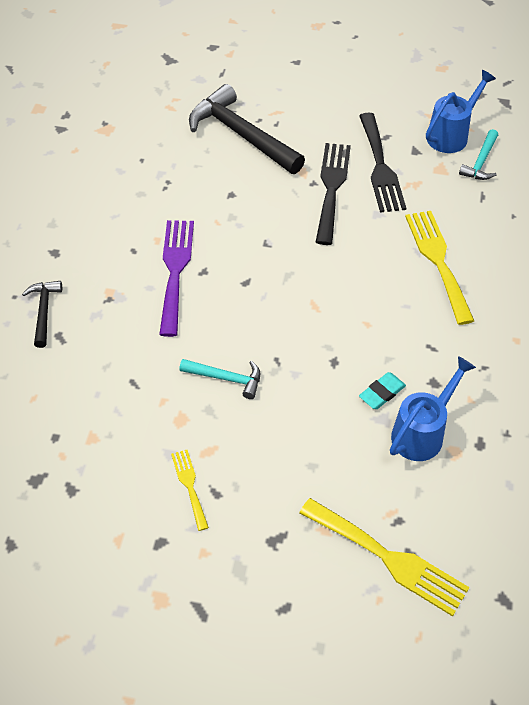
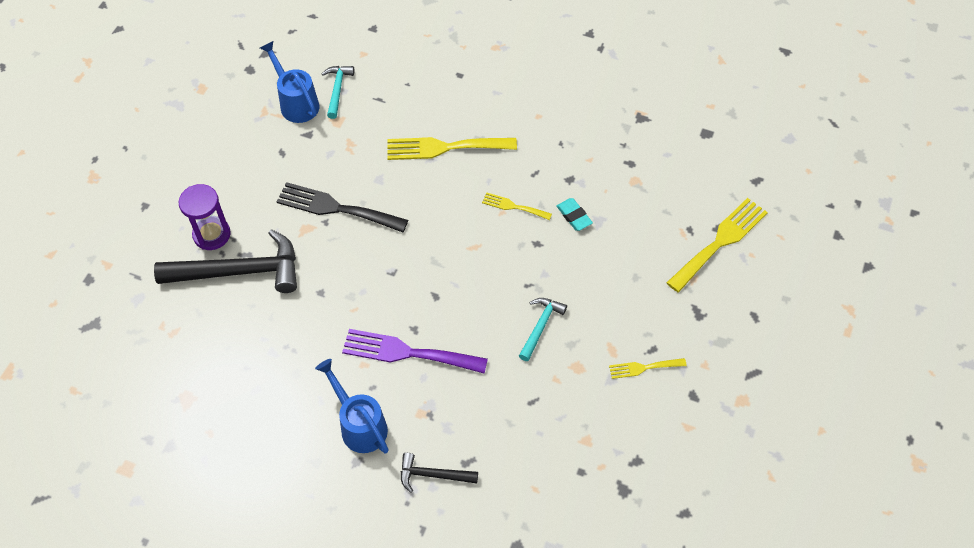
camera: 80 degrees left, 5 degrees up
(241, 135) = (239, 271): black hammer -> black hammer turned 150 degrees counterclockwise
(277, 109) = (212, 234): none -> purple hourglass
(378, 333) = (513, 206): none -> yellow fork
(380, 167) = (321, 165): black fork -> none
(422, 432) = (615, 197): blue watering can -> blue watering can (360, 425)
(481, 162) = (337, 90): turquoise hammer -> turquoise hammer turned 120 degrees counterclockwise

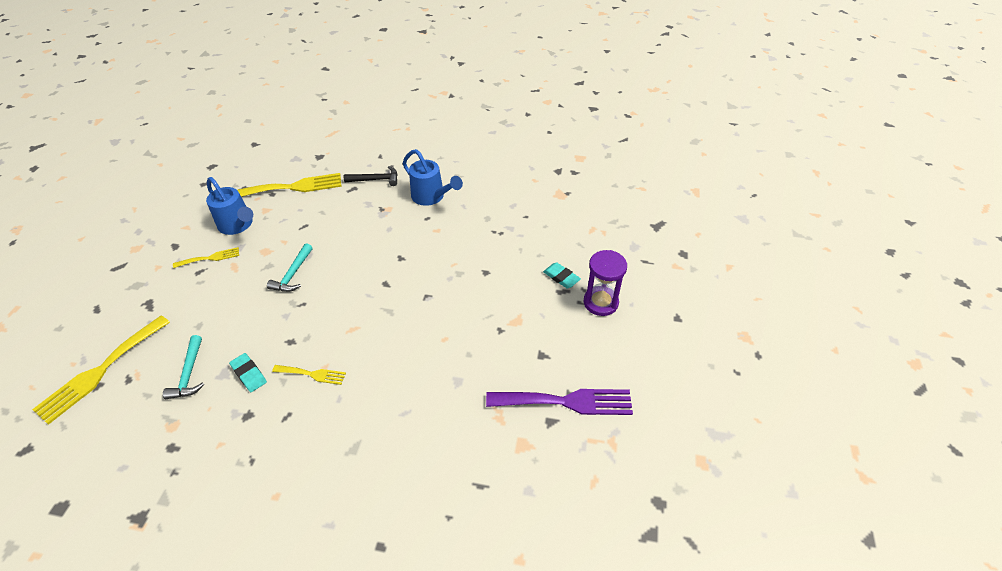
camera: 170 degrees right, 10 degrees down
(239, 271) = (561, 277): black hammer -> turquoise eraser
(296, 103) = (579, 461): blue watering can -> blue watering can (238, 225)
(336, 208) = (493, 344): black fork -> none
(337, 90) = (536, 490): turquoise hammer -> turquoise hammer (189, 374)
(407, 353) = (403, 242): purple fork -> purple fork (566, 401)
(445, 148) = (390, 430): yellow fork -> yellow fork (293, 187)

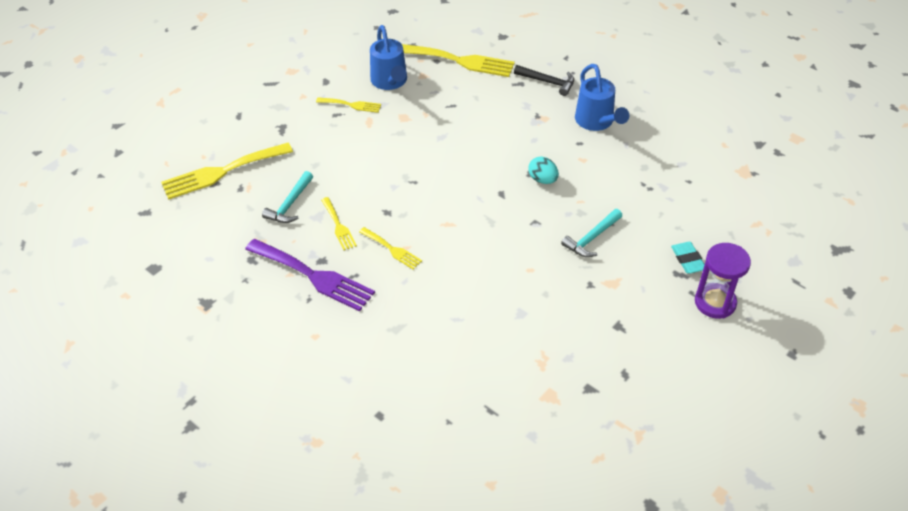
camera: 30 degrees right, 0 degrees up
(249, 374) = (338, 226): turquoise eraser -> yellow fork
(293, 274) = (419, 150): turquoise hammer -> turquoise hammer (592, 238)
(413, 258) = (542, 179): none -> turquoise egg
(566, 401) = (616, 378): purple fork -> purple fork (314, 276)

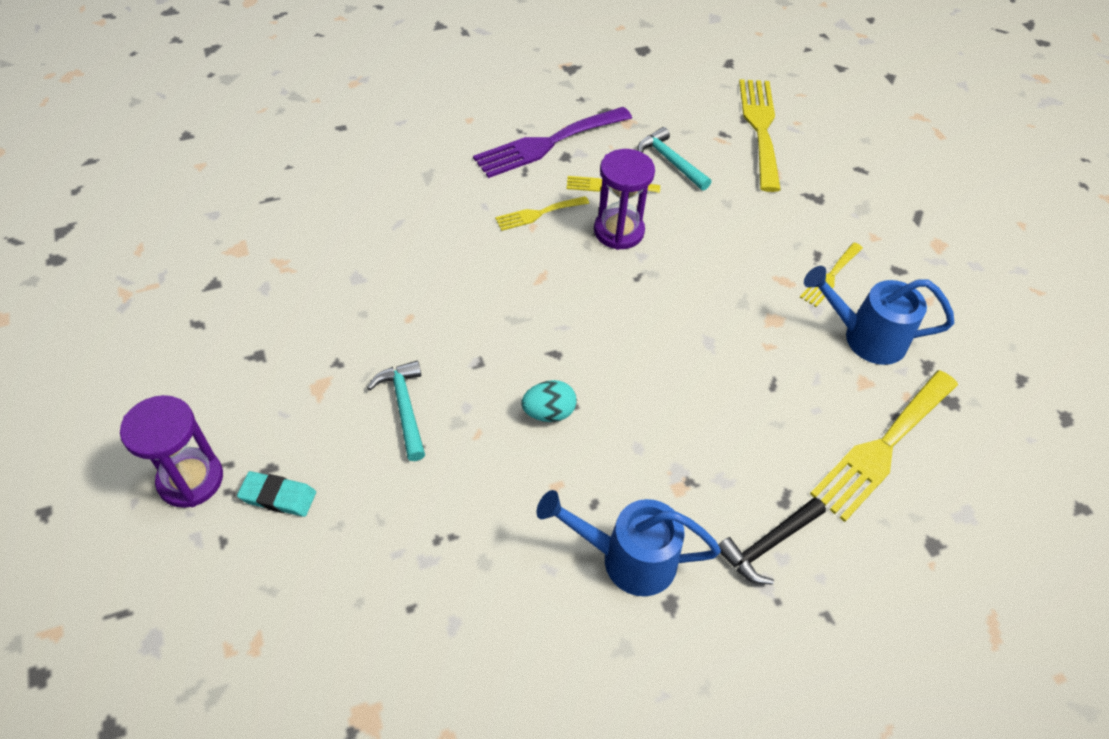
camera: 115 degrees right, 5 degrees up
(379, 204) = (618, 231): none -> purple hourglass

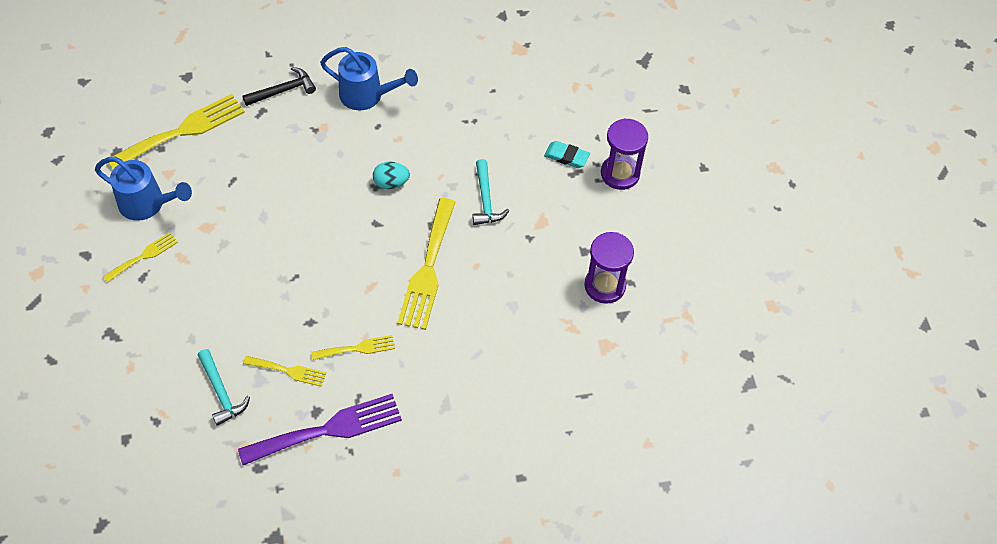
camera: 170 degrees left, 5 degrees up
(618, 231) = (295, 321): purple hourglass -> purple hourglass (605, 286)
(760, 128) = (116, 423): yellow fork -> yellow fork (428, 269)

